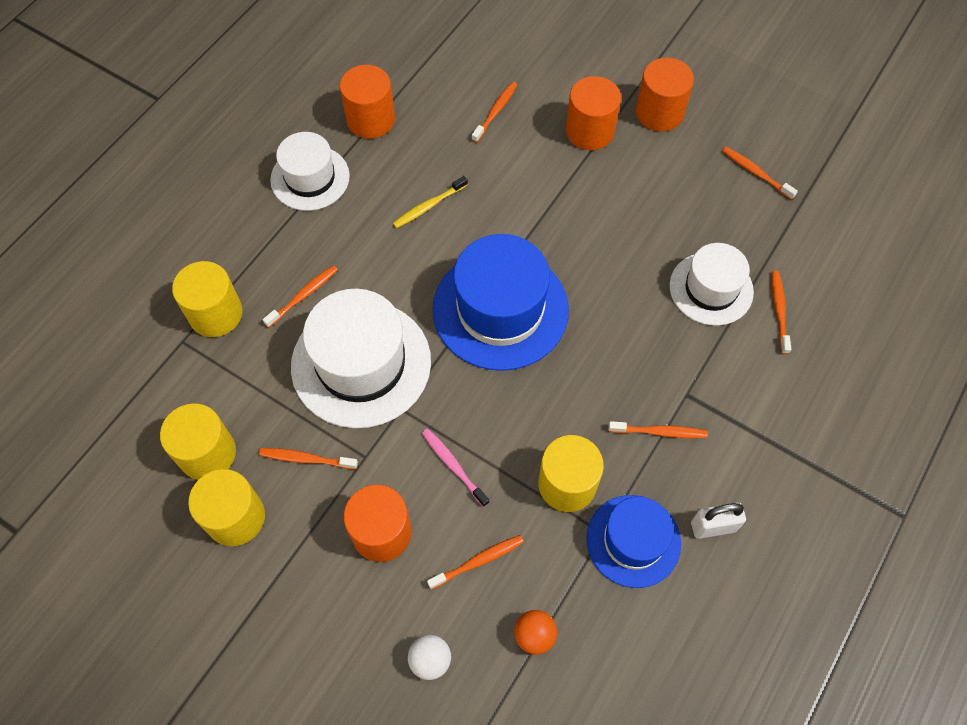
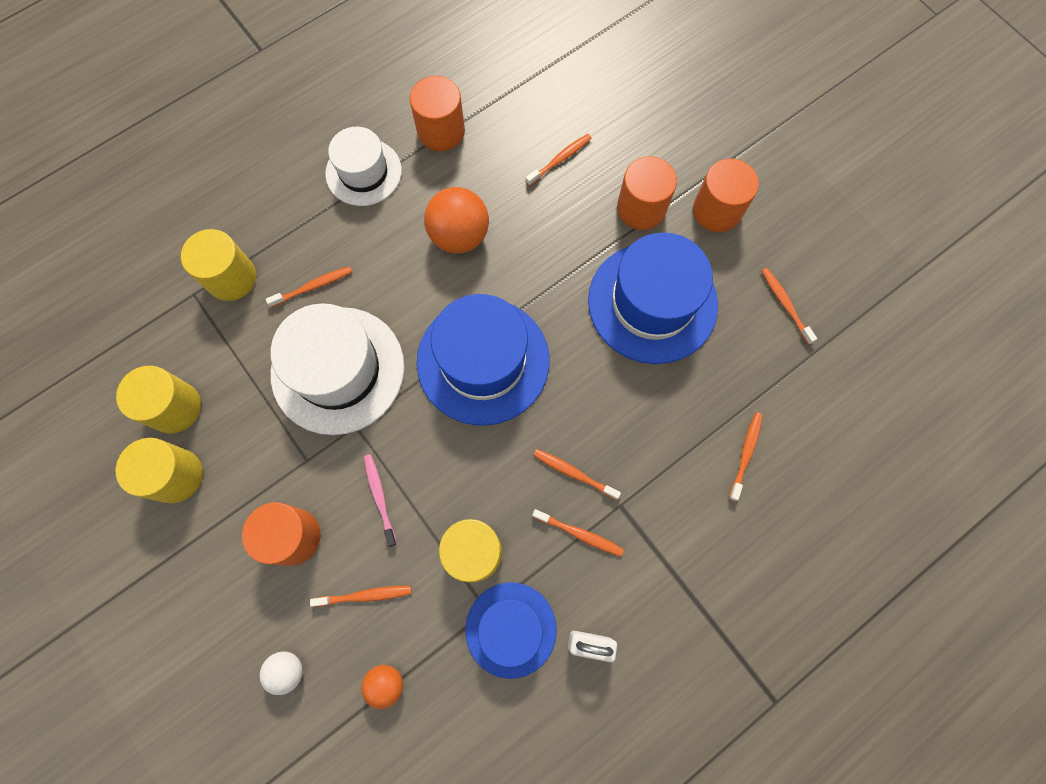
camera: 20 degrees right, 10 degrees up
(306, 459) = (255, 443): orange toothbrush -> orange toothbrush (573, 473)
(429, 206) = (459, 236): yellow toothbrush -> orange ball
(636, 208) = (652, 302): none -> blue hat
(711, 289) = (689, 409): white hat -> none

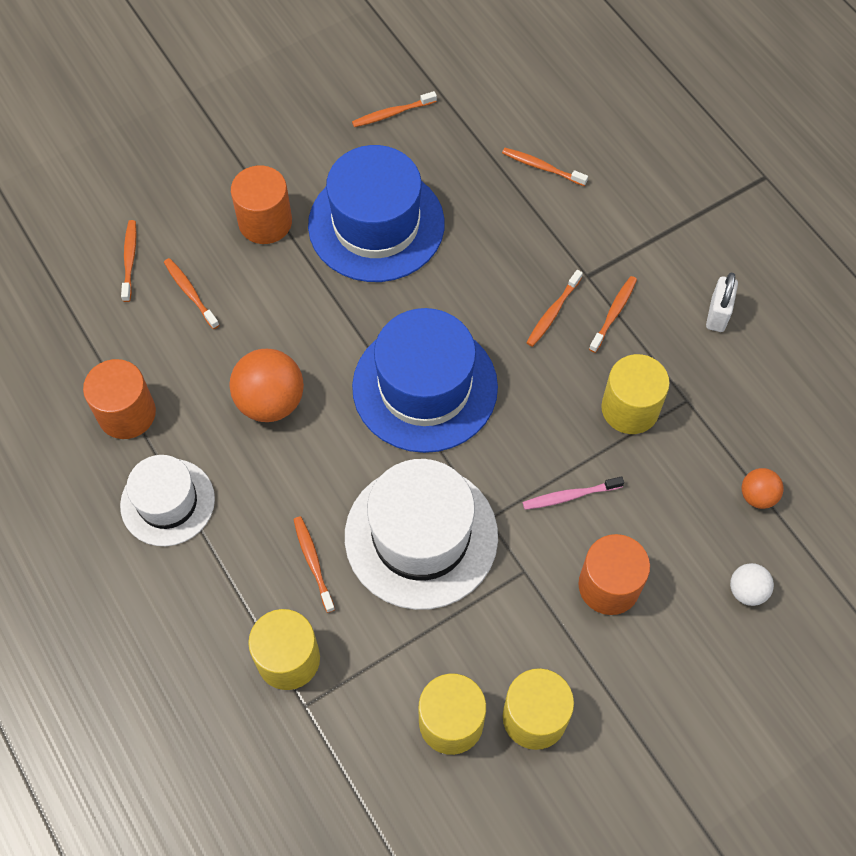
camera: 85 degrees left, 10 degrees down
(365, 595) = (672, 513): orange toothbrush -> orange toothbrush (130, 260)
(511, 629) = (704, 380): blue hat -> none
(717, 210) = (279, 155): orange cylinder -> none

